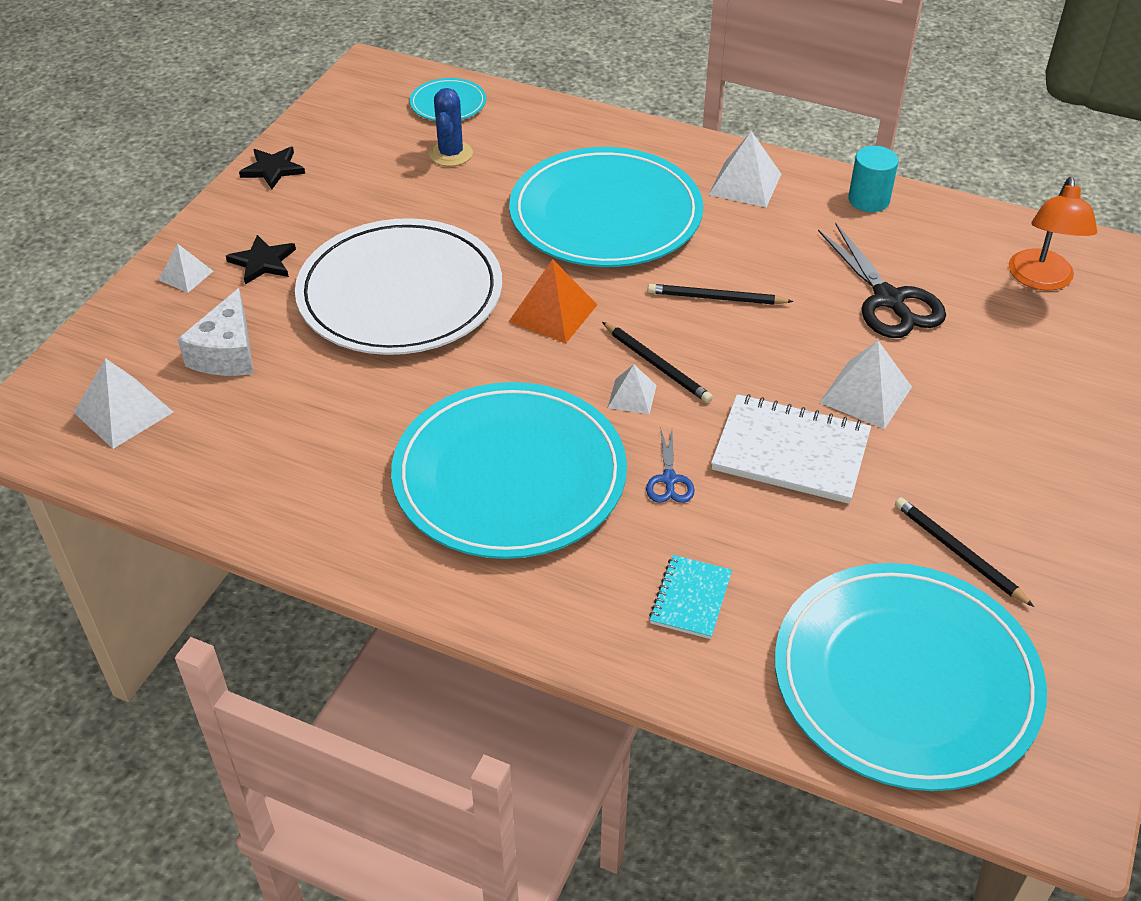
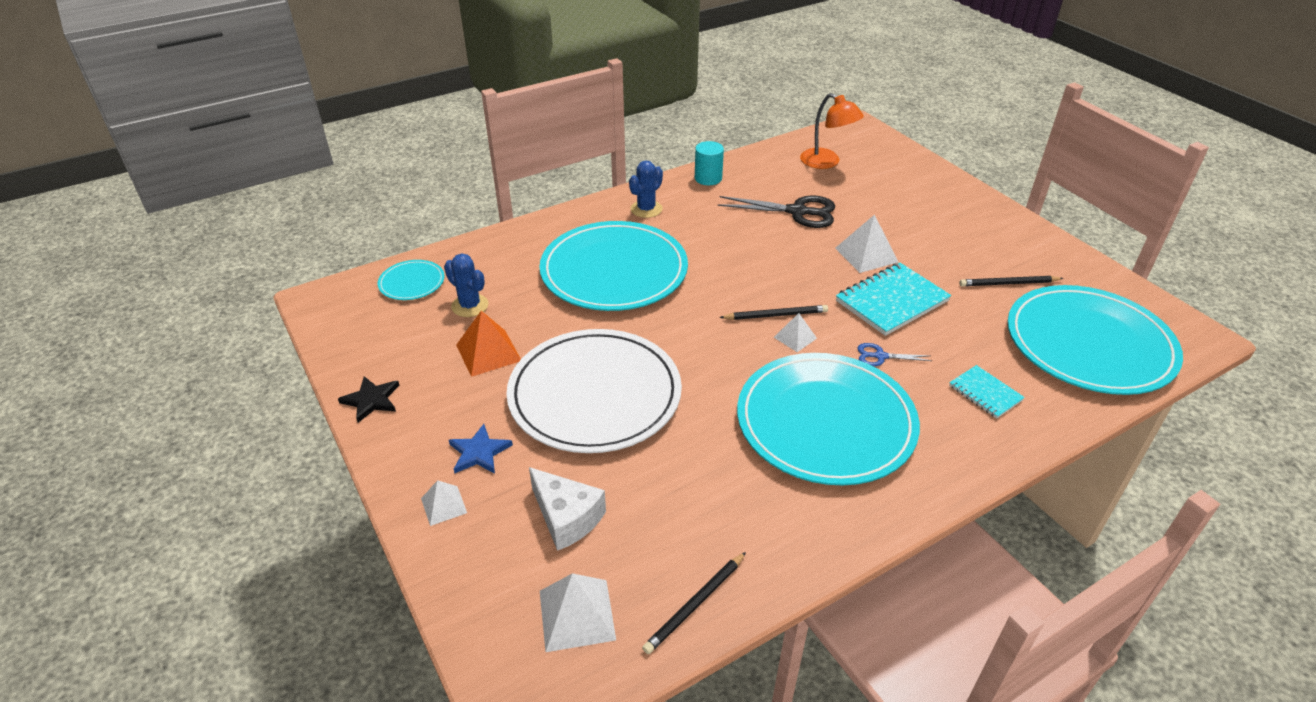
camera: 55 degrees left, 5 degrees down
(263, 262) = (479, 452): black star -> blue star
(553, 313) = (686, 334): orange pyramid -> orange pyramid (488, 352)
(669, 479) = (880, 356): blue scissors -> blue scissors turned 150 degrees clockwise
(716, 298) = (737, 266): black pencil -> black pencil (695, 604)
(745, 184) = (646, 209): white pyramid -> blue cactus
(790, 452) = (891, 301): white notebook -> turquoise notebook

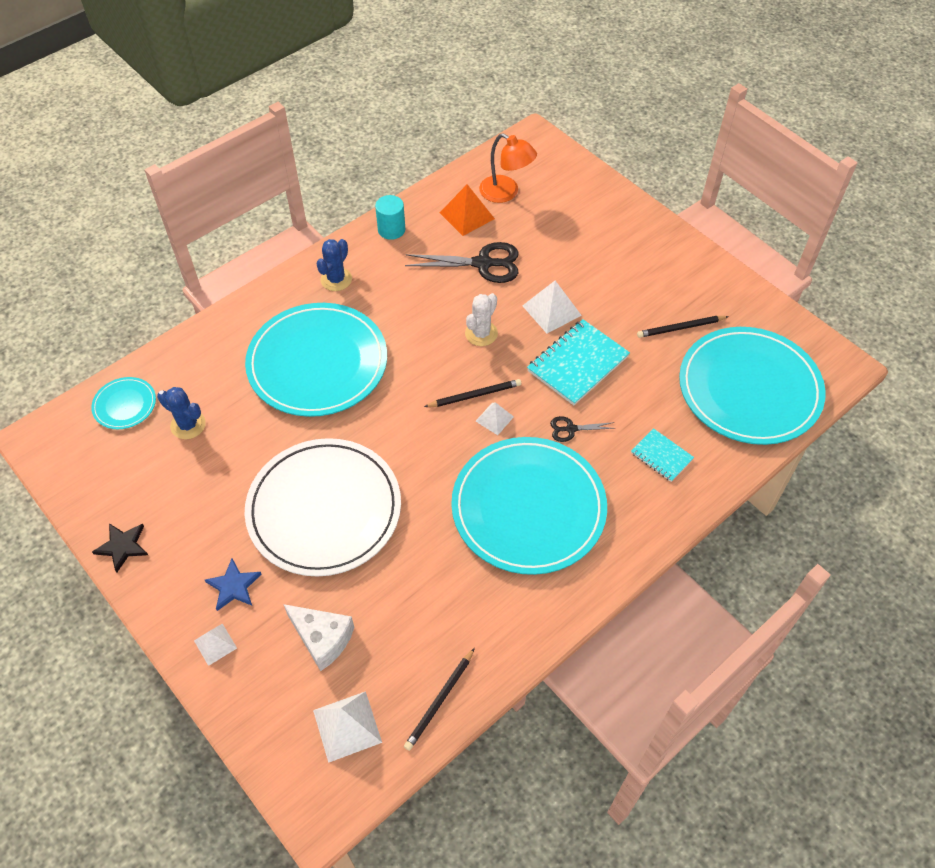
camera: 10 degrees left, 15 degrees up
(488, 352) = (218, 477): orange pyramid -> orange pyramid (467, 215)
(789, 265) = (481, 333): none -> white cactus
(880, 356) = (570, 429): blue scissors -> black scissors

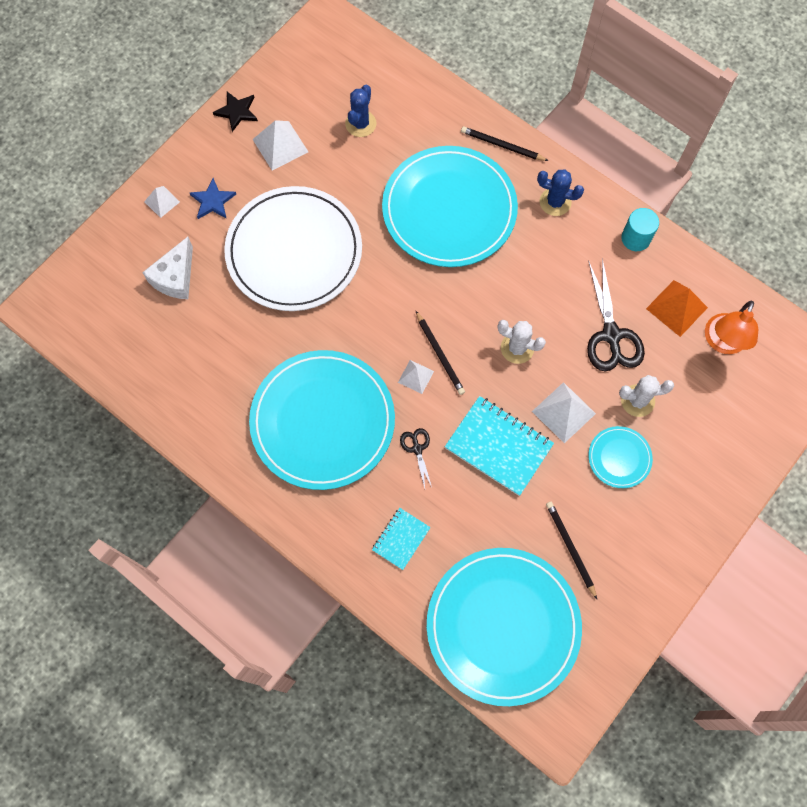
camera: 80 degrees right, 15 degrees up
(125, 405) = (372, 70): turquoise plate -> turquoise plate (619, 458)
(347, 726) = (105, 312): white pyramid -> white pyramid (280, 145)
(440, 700) = (132, 377): black pencil -> black pencil (502, 146)
(549, 257) = (637, 401): none -> white cactus

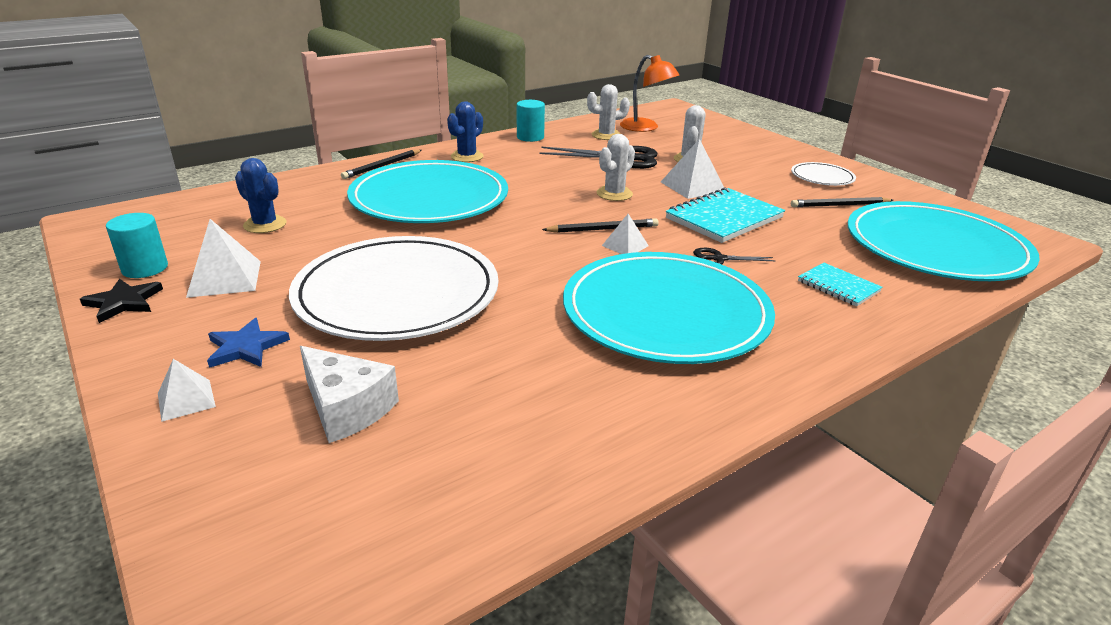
camera: 75 degrees left, 40 degrees down
(277, 95) = (145, 268): none -> turquoise cylinder
(619, 458) = (745, 174): turquoise plate -> none
(642, 534) = (822, 177): none -> white plate
(676, 308) = (606, 135): orange pyramid -> white cactus

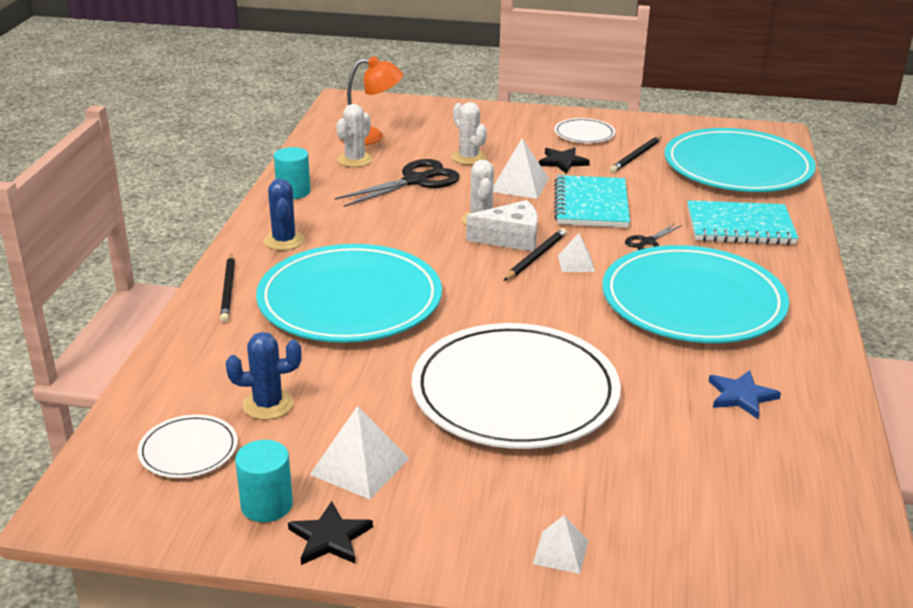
camera: 45 degrees left, 0 degrees up
(185, 224) = (188, 450): none -> white plate
(246, 347) = (510, 496): blue star -> blue star (741, 396)
(346, 408) = (661, 481): white cheese -> white cheese (511, 239)
(761, 186) = (562, 162): none -> black star
(838, 286) = (740, 226): turquoise notebook -> turquoise notebook, size x1.79

